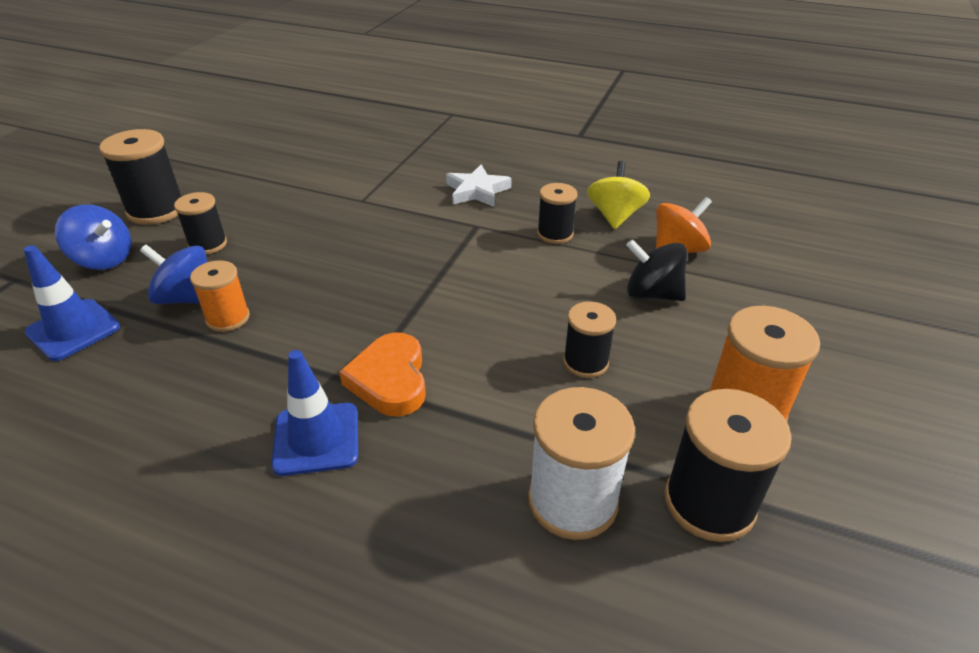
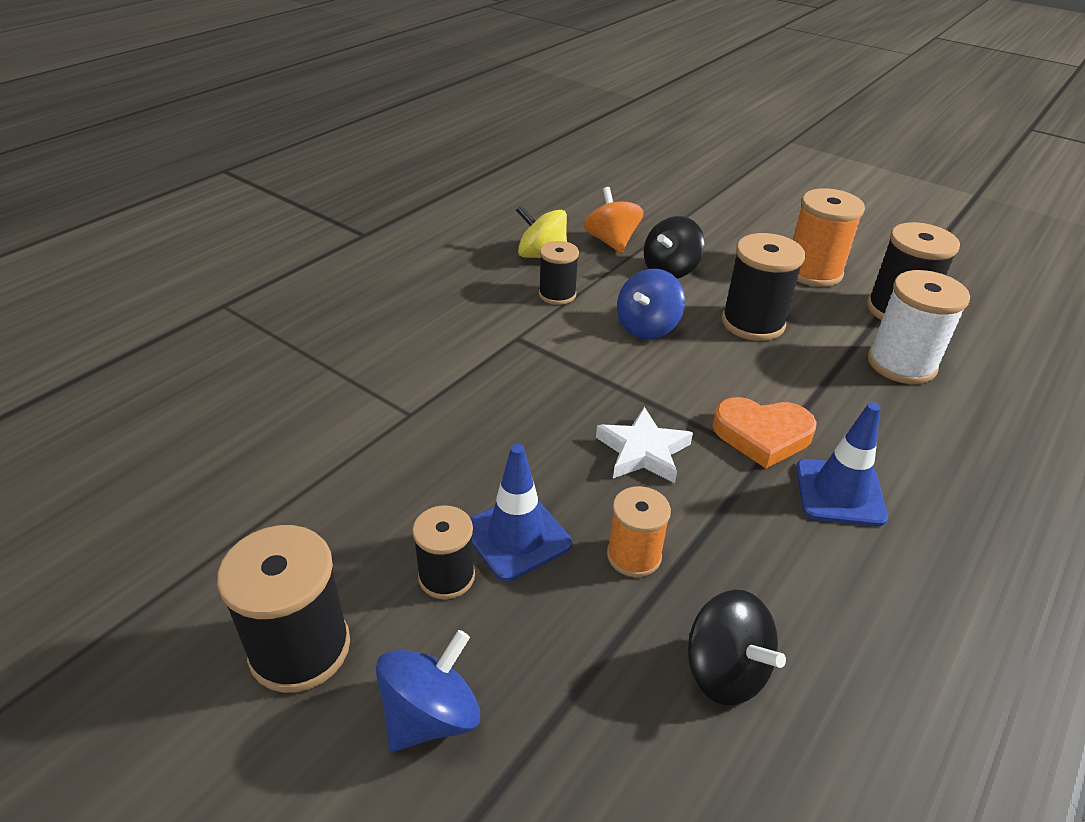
camera: 75 degrees left, 0 degrees up
(73, 330) = (617, 736): blue traffic cone -> blue traffic cone (516, 536)
(116, 374) = (725, 671): none -> black spinning top
(186, 298) = (577, 599): blue spinning top -> blue spinning top (647, 327)
(477, 191) = (443, 323): white star -> white star (643, 451)
(585, 362) = (753, 323): black spool -> black spool, size x1.61

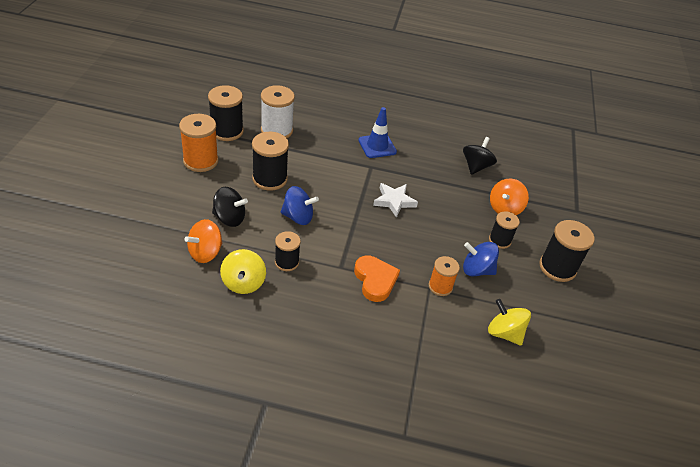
camera: 120 degrees left, 5 degrees up
(249, 464) = (504, 333): none -> yellow spinning top
(431, 715) = (546, 226): blue spinning top -> blue spinning top (476, 270)
(516, 536) = (467, 227): blue traffic cone -> none
(538, 648) = (504, 208): none -> orange spinning top
(634, 556) = (450, 194): orange spool -> orange spool (440, 286)
(762, 435) = (358, 168): orange heart -> orange heart (375, 280)

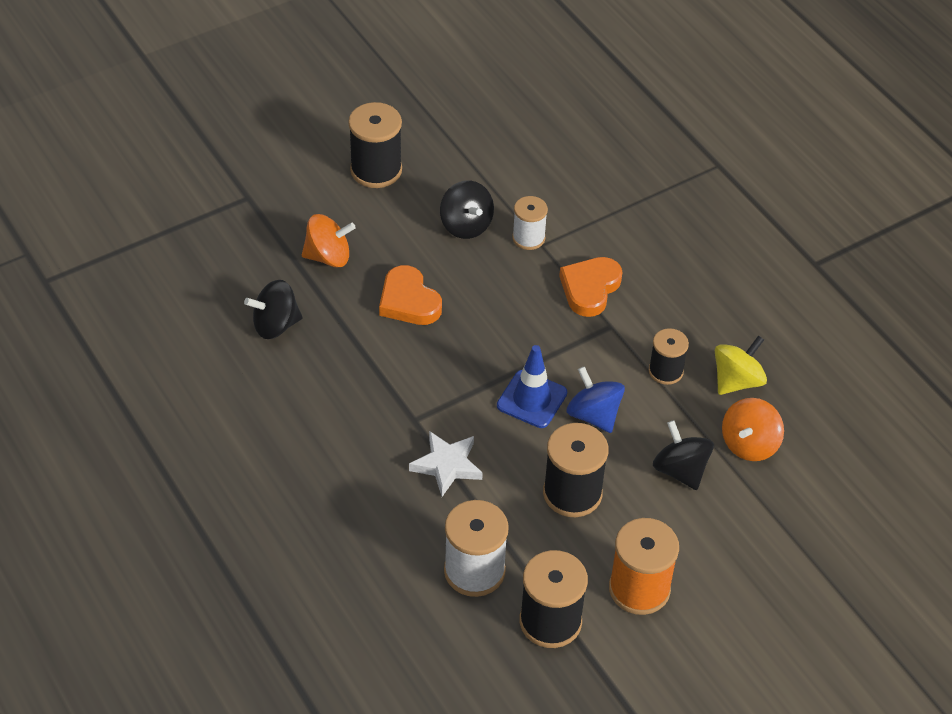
camera: 130 degrees left, 5 degrees up
(205, 252) = (749, 444): orange spinning top -> orange spinning top turned 120 degrees clockwise
(377, 146) = (363, 444): blue traffic cone -> blue traffic cone (532, 399)
(394, 201) = (450, 355): white star -> white star (447, 465)
(440, 286) = (528, 238): orange spool -> white spool
(444, 212) = (409, 301): none -> orange heart
(476, 270) = (466, 225): blue spinning top -> black spinning top
(499, 240) = (393, 232): black spool -> none
(504, 333) = (524, 164): yellow spinning top -> none

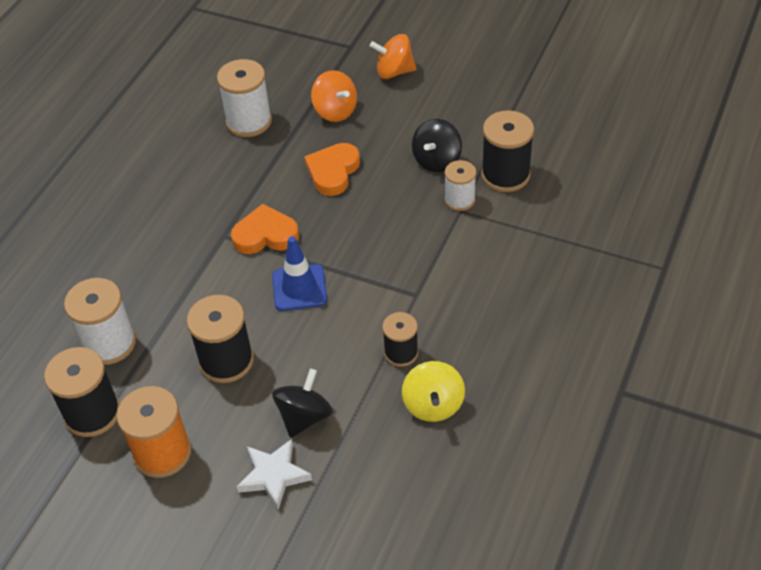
camera: 60 degrees right, 0 degrees up
(275, 325) = (249, 121): black spinning top -> white spool
(376, 170) = (441, 88): black spool -> black spool (505, 175)
(447, 465) = (196, 275): white star -> white star (274, 475)
(590, 289) = (443, 261): orange heart -> orange heart (265, 235)
(593, 415) = (315, 332): blue spinning top -> none
(736, 381) = (433, 405): yellow spinning top -> yellow spinning top turned 75 degrees clockwise
(749, 444) = (371, 449): orange spinning top -> orange spinning top (394, 72)

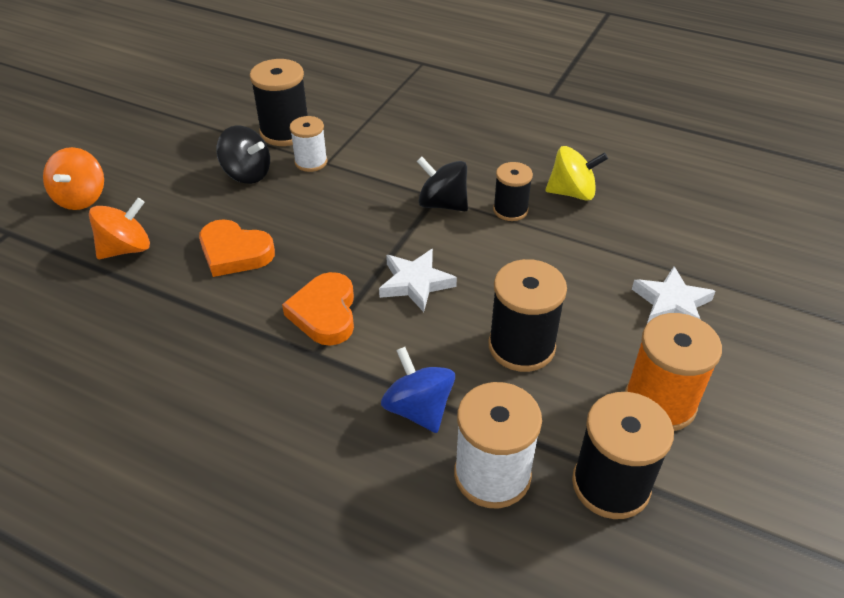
camera: 90 degrees left, 5 degrees down
(169, 299) = (418, 409): none -> blue spinning top
(249, 121) = (104, 332): white spool -> none
(299, 288) = (415, 283): blue traffic cone -> white star
(304, 416) = (594, 280): black spinning top -> black spinning top (442, 204)

